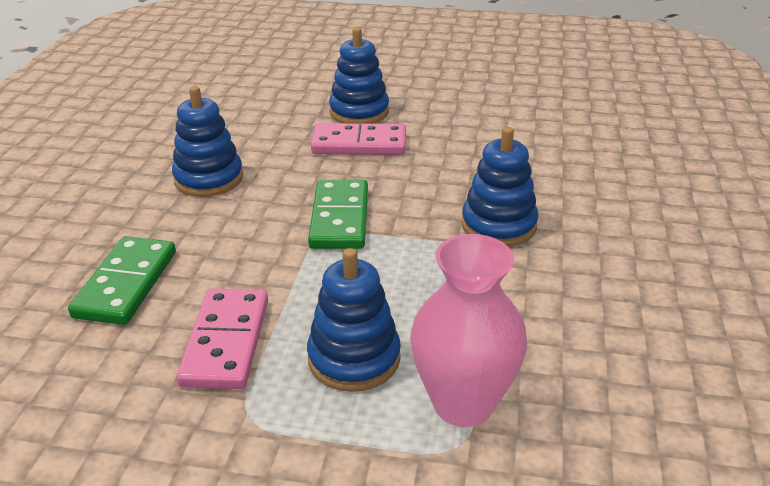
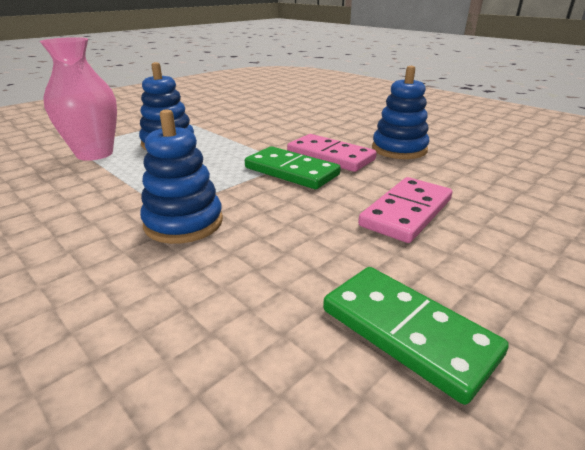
camera: 125 degrees right, 5 degrees down
(126, 284) = (306, 119): green domino -> green domino (407, 332)
(226, 342) = (230, 126): pink domino -> pink domino (330, 156)
(359, 112) = (493, 237): blue stacking toy -> none

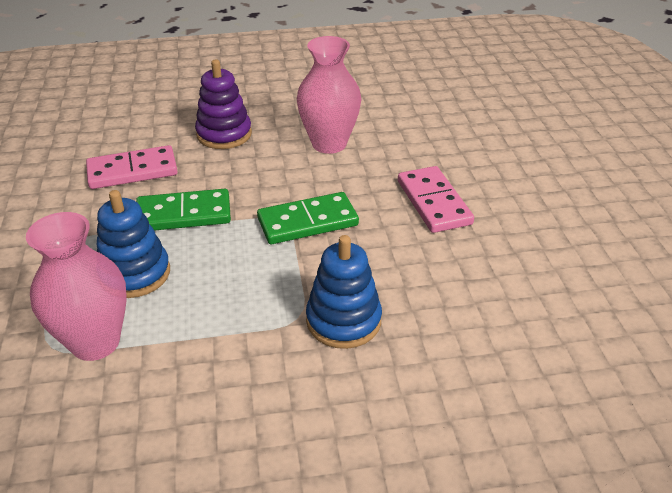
camera: 55 degrees left, 10 degrees up
(330, 156) = (300, 186): pink domino -> pink domino (132, 171)
(343, 121) = (224, 134): none -> purple stacking toy
(399, 149) = (329, 144): blue stacking toy -> pink vase
(407, 332) = (550, 274): green domino -> green domino (183, 214)

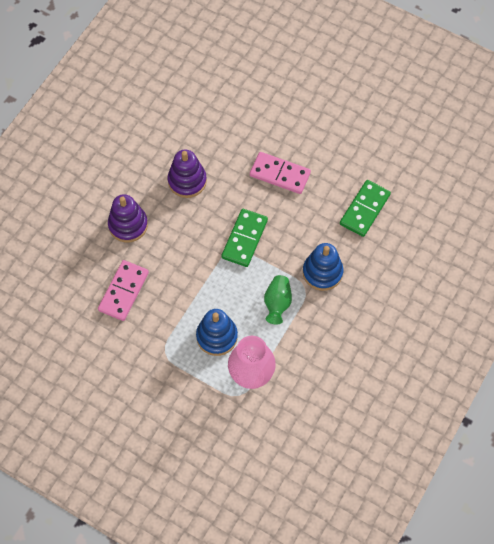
camera: 50 degrees left, 25 degrees up
(183, 214) = (188, 289): green domino -> green domino (365, 209)
(244, 302) = (277, 303): none -> green vase
(329, 144) = (187, 181): pink vase -> purple stacking toy

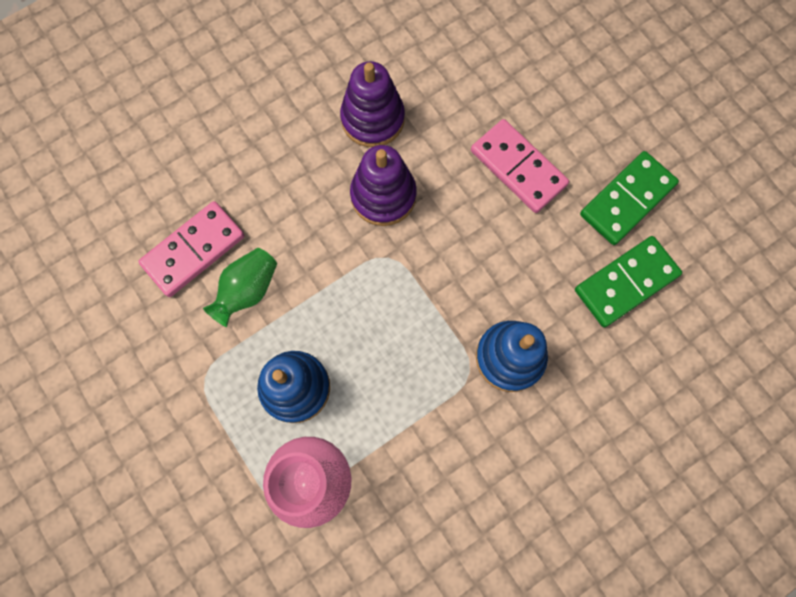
camera: 25 degrees right, 10 degrees up
(128, 225) = (252, 149): purple stacking toy -> purple stacking toy (383, 195)
(244, 239) = (414, 248): green domino -> green domino (627, 200)
(277, 303) = (414, 376): green vase -> green vase (247, 290)

